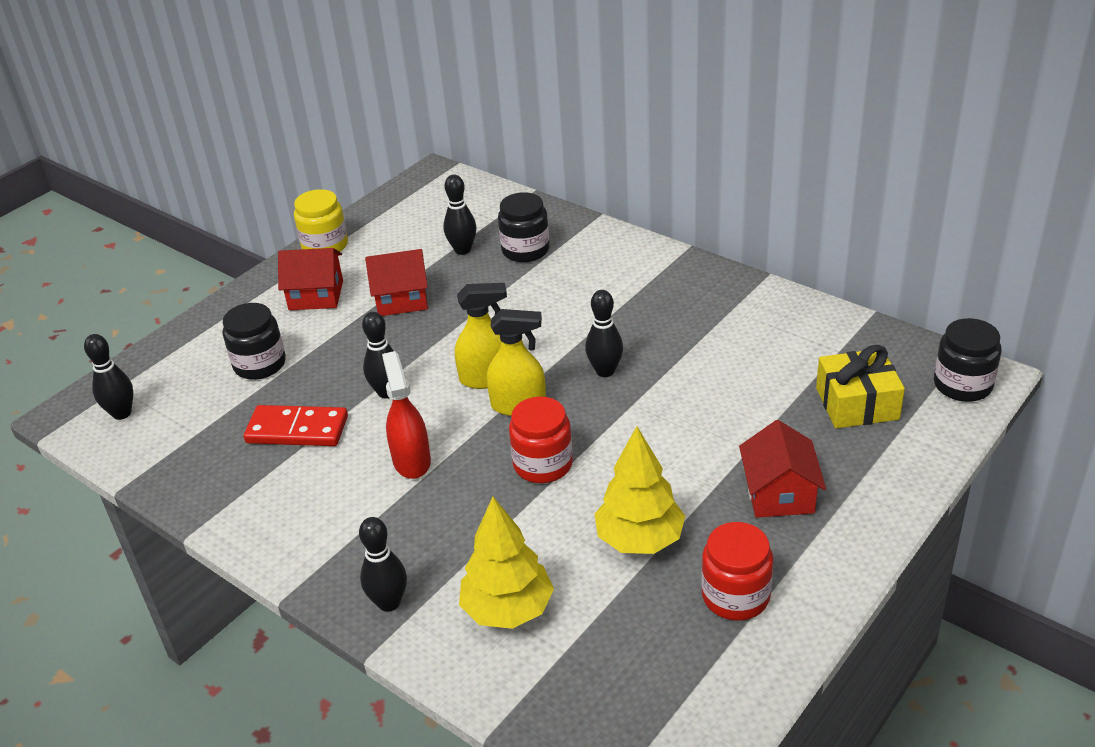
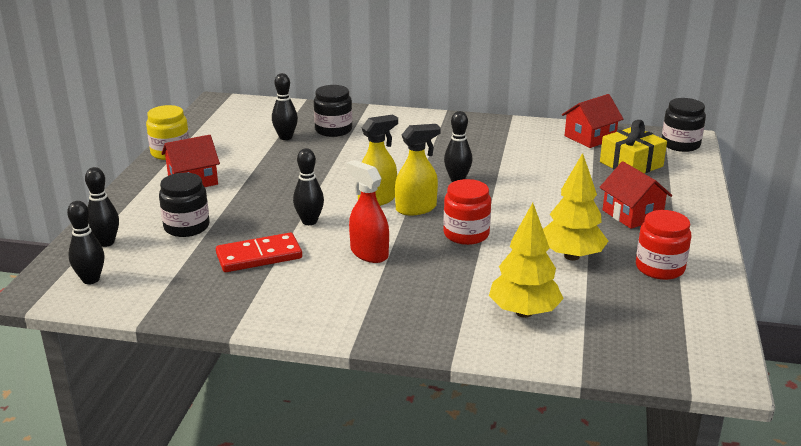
camera: 30 degrees left, 10 degrees down
(389, 603) = (435, 331): black bowling pin -> black bowling pin (106, 242)
(401, 299) = (266, 170): red house -> red house (590, 137)

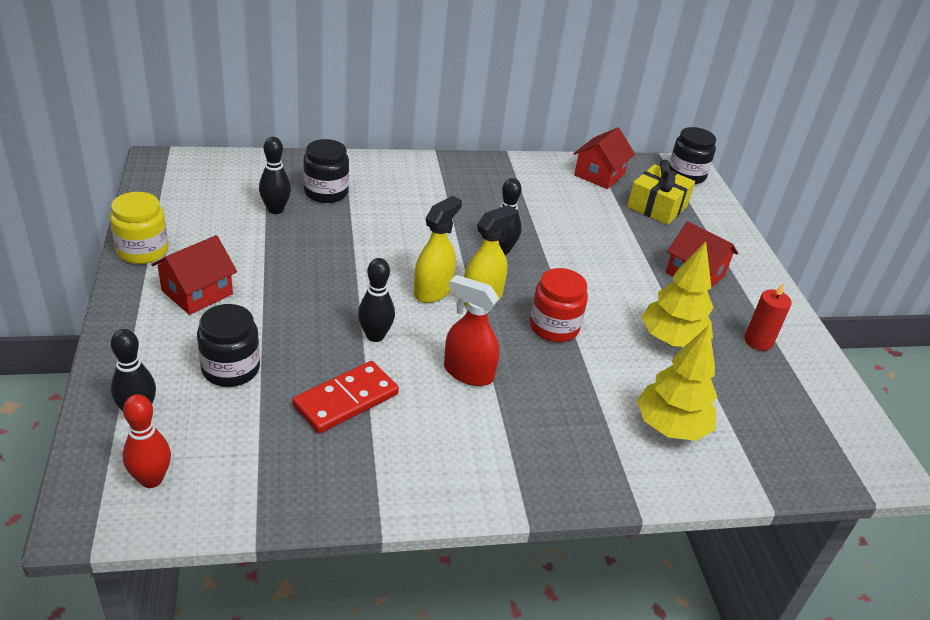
camera: 25 degrees left, 10 degrees up
(91, 279) = (151, 479): black bowling pin -> red bowling pin
(659, 268) = (758, 341): red jar -> red candle

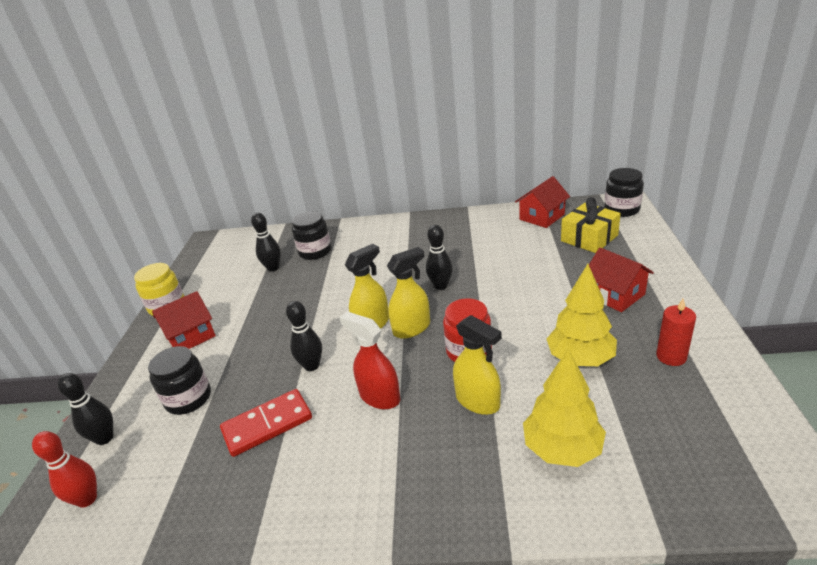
camera: 20 degrees right, 5 degrees down
(577, 380) = (478, 401): none -> yellow spray bottle

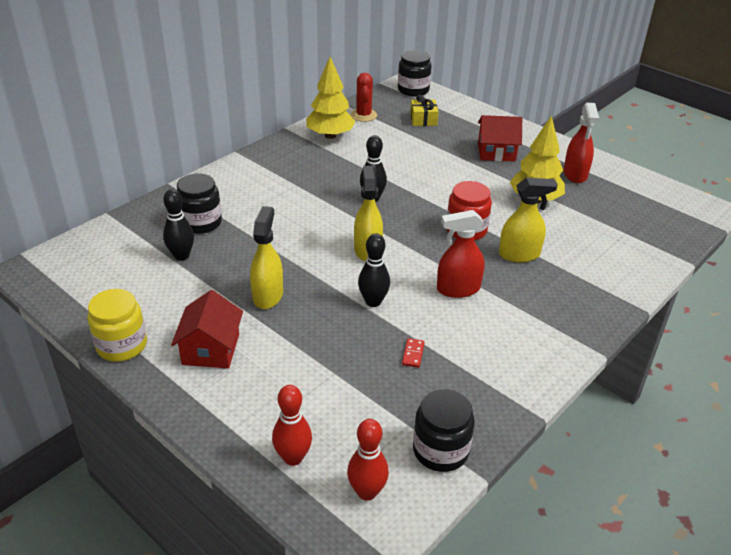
camera: 55 degrees left, 5 degrees up
(105, 438) = (293, 457): black bowling pin -> red bowling pin
(188, 398) = (312, 385): black jar -> black jar (440, 450)
(267, 425) = (413, 354): red domino -> red domino, size x0.43
(412, 328) = (402, 237): yellow spray bottle -> yellow spray bottle (268, 295)
(542, 217) = (363, 115): red house -> red cactus
(562, 449) = (597, 251): yellow tree -> yellow tree (330, 135)
(589, 238) = (423, 119): yellow gift -> yellow gift, size x0.66
(671, 356) = (575, 174): red candle -> red spray bottle

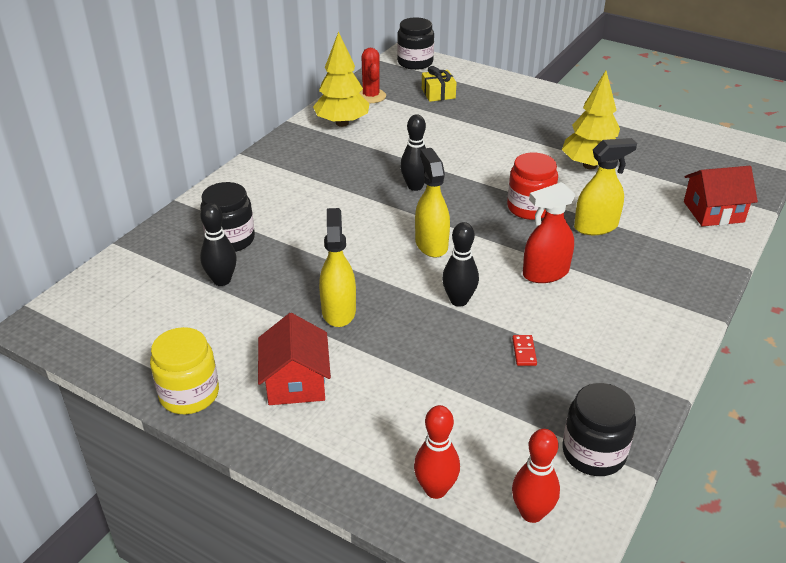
camera: 10 degrees left, 0 degrees up
(496, 152) = (530, 119): red house -> red house (713, 212)
(575, 174) = (621, 133): red spray bottle -> none

